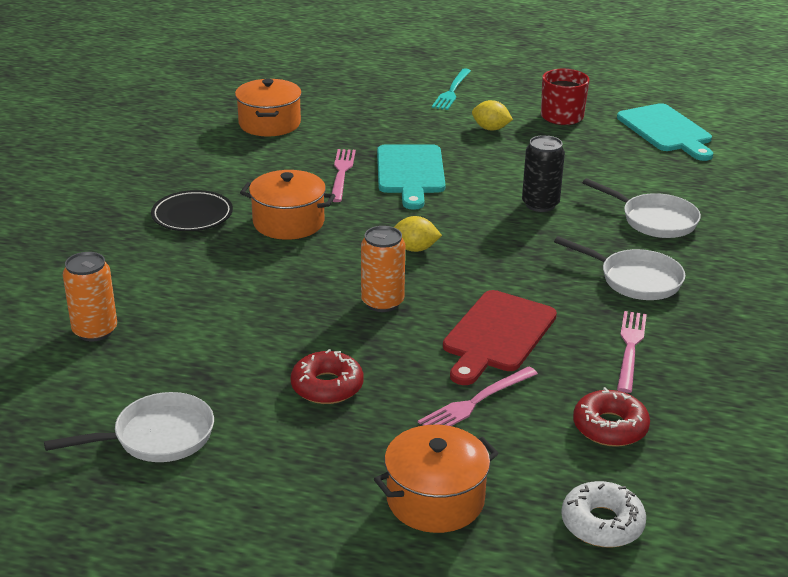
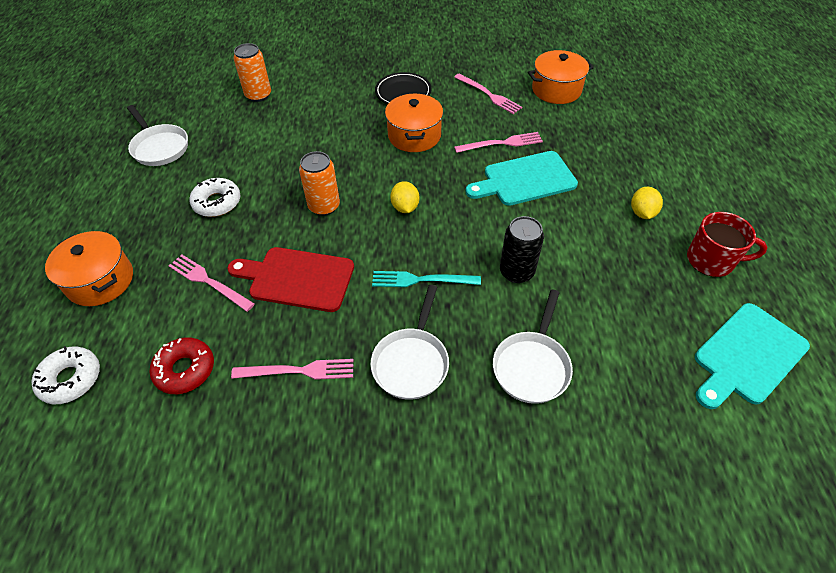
camera: 75 degrees right, 20 degrees up
(245, 163) = (488, 95): none -> pink fork
(327, 386) = (217, 202): red donut -> white donut
(452, 91) = (700, 173): turquoise fork -> turquoise fork (422, 280)

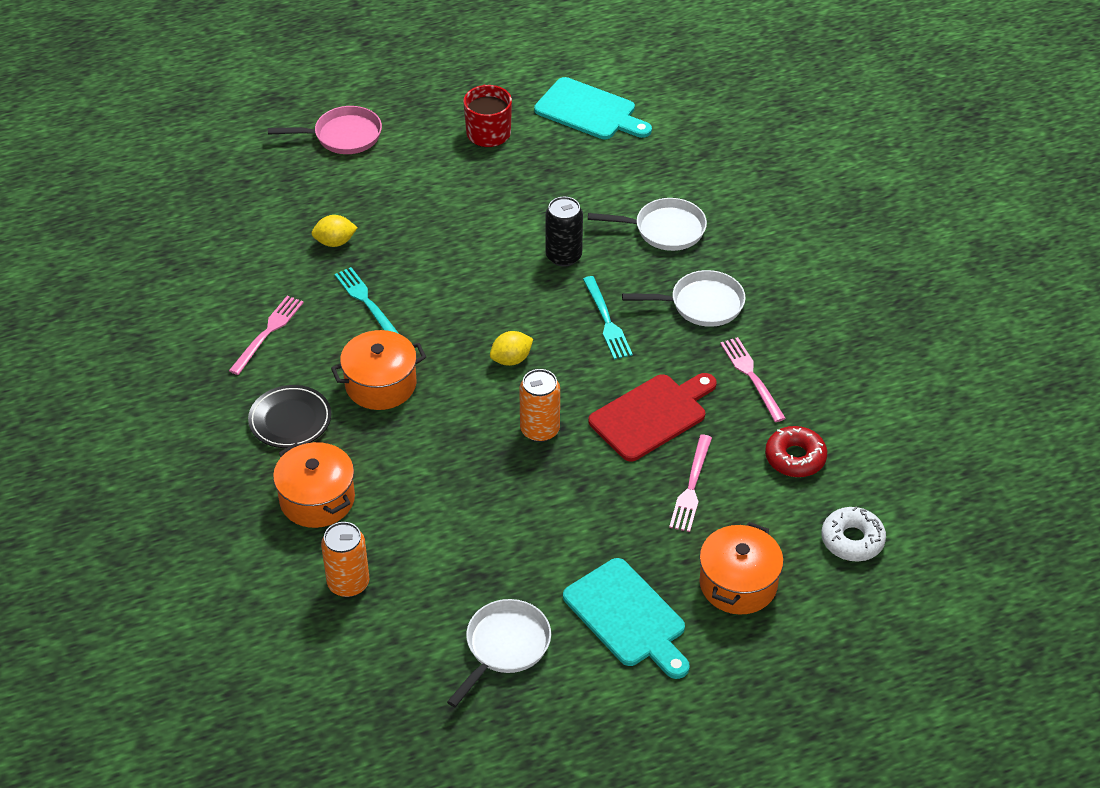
camera: 110 degrees left, 5 degrees down
(217, 202) = (577, 533): white donut -> none
(297, 278) = (651, 415): red cutting board -> red cutting board turned 120 degrees counterclockwise
(501, 143) = (367, 302): pink fork -> turquoise fork
(525, 179) = (424, 271): turquoise cutting board -> turquoise cutting board (627, 617)
(556, 90) = (236, 271): orange pot -> orange pot (317, 499)
(642, 213) = (441, 180): yellow lemon -> yellow lemon (335, 242)
(711, 164) = (343, 136): none -> pink pan

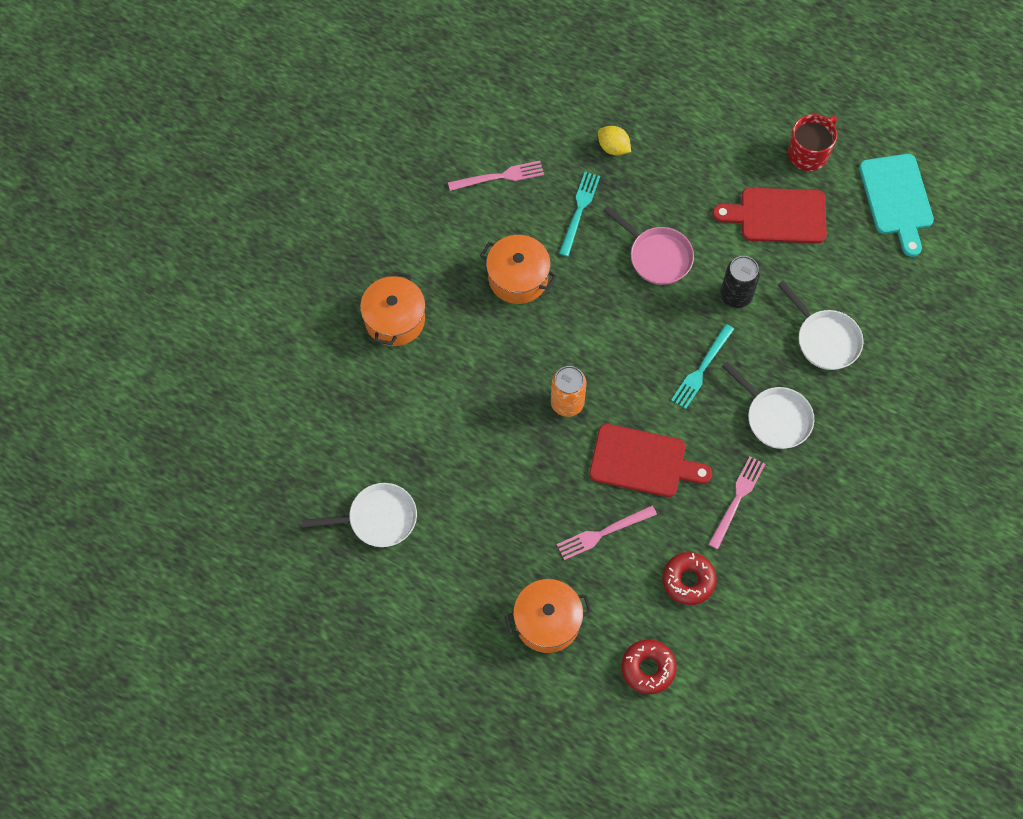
camera: 50 degrees right, 20 degrees up
(290, 420) = (441, 251): black plate -> none
(343, 136) = (714, 69): pink pan -> pink pan (657, 256)
(348, 583) = (348, 391): orange can -> none
(511, 359) = (611, 337): yellow lemon -> none
(522, 185) = (778, 216): none -> red cutting board
(627, 617) = (462, 573): turquoise cutting board -> none
(852, 540) = (648, 668): white donut -> red donut

